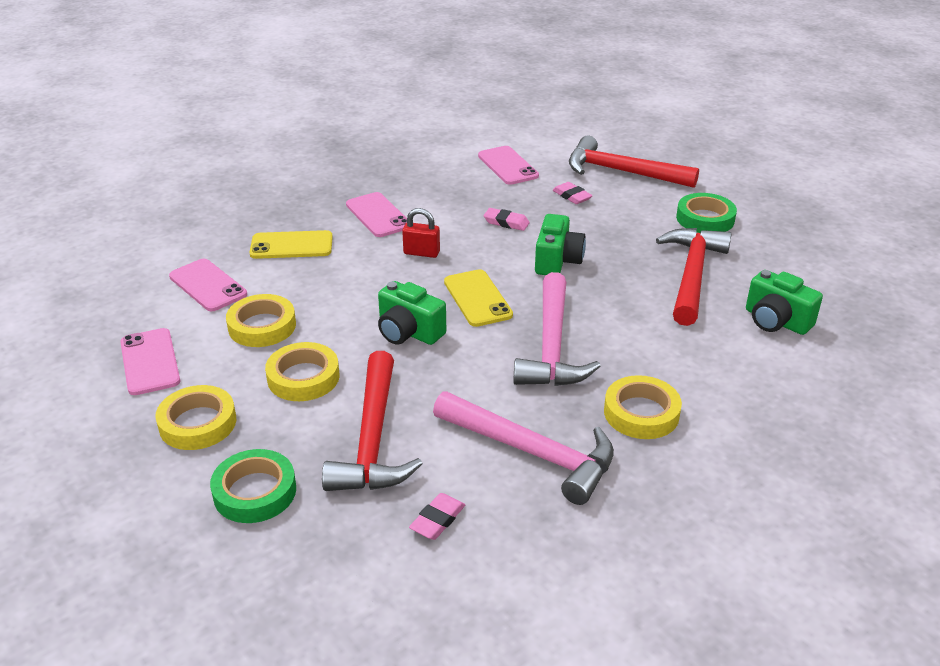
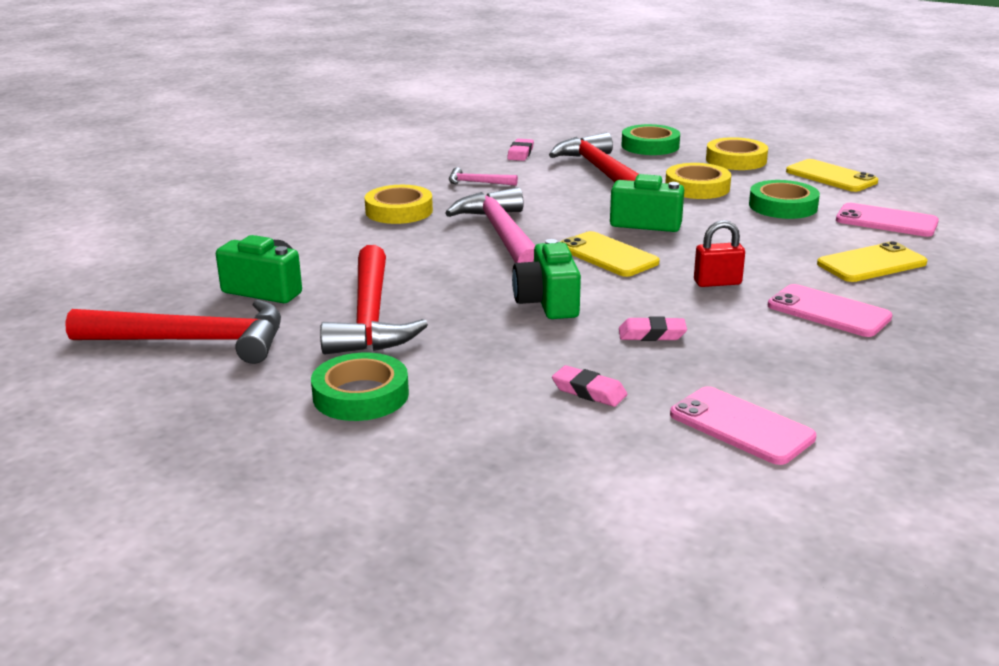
camera: 160 degrees right, 10 degrees down
(150, 362) = (831, 176): pink phone -> yellow phone
(262, 326) = (783, 206): yellow tape -> green tape
(532, 452) = (477, 183): pink hammer -> pink hammer, size x0.45
(622, 172) = (531, 457): red hammer -> red hammer (192, 341)

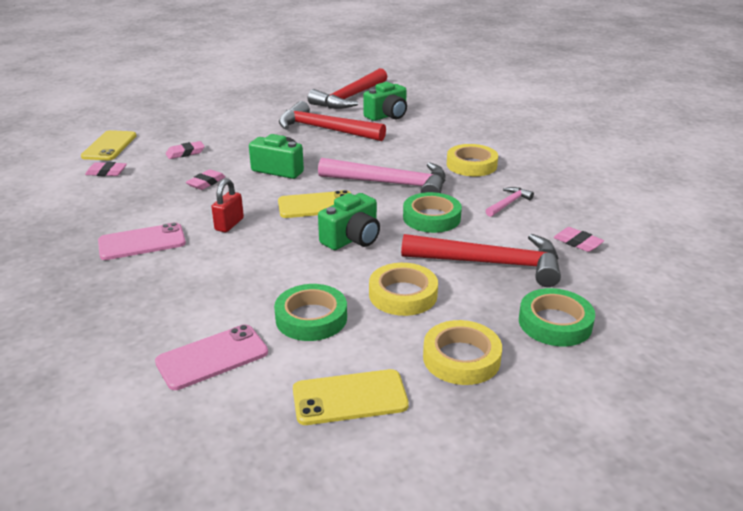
camera: 120 degrees right, 5 degrees up
(361, 395) = (256, 115): green tape -> green tape (431, 218)
(741, 426) = (106, 172): pink phone -> pink eraser
(871, 264) = (164, 297): yellow phone -> yellow phone (109, 146)

